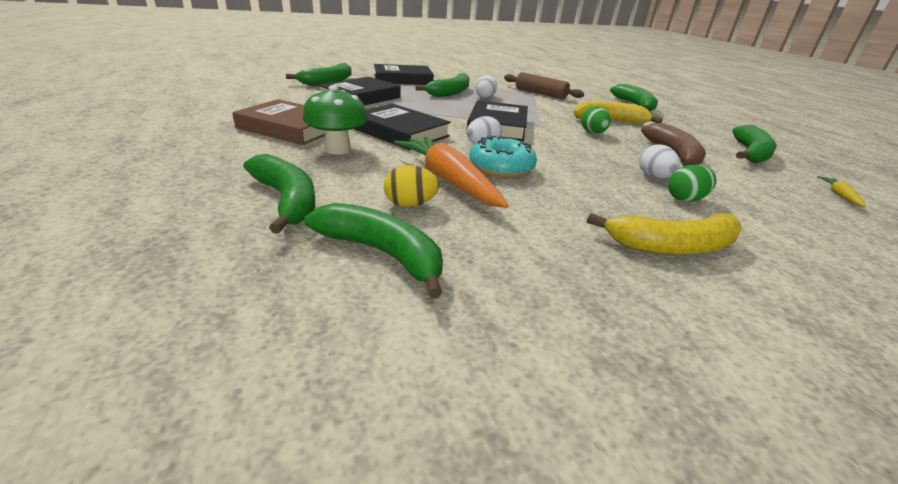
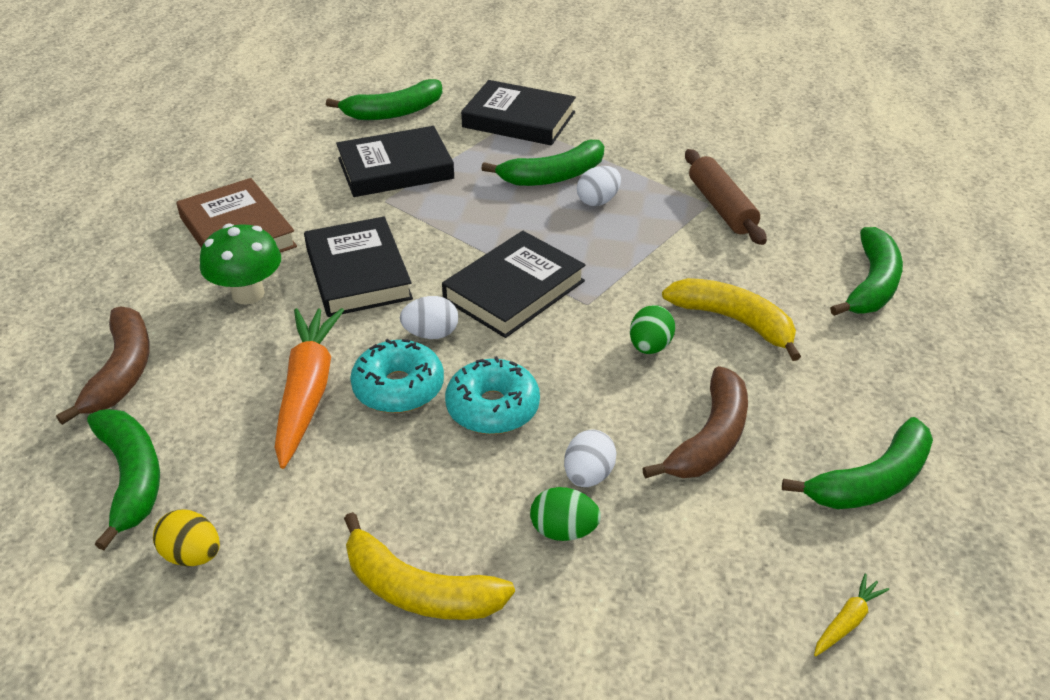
camera: 35 degrees right, 10 degrees up
(287, 200) = (122, 372): green banana -> brown banana
(410, 204) = (224, 419): yellow egg -> yellow egg (192, 555)
(564, 165) = (492, 408): none -> turquoise donut

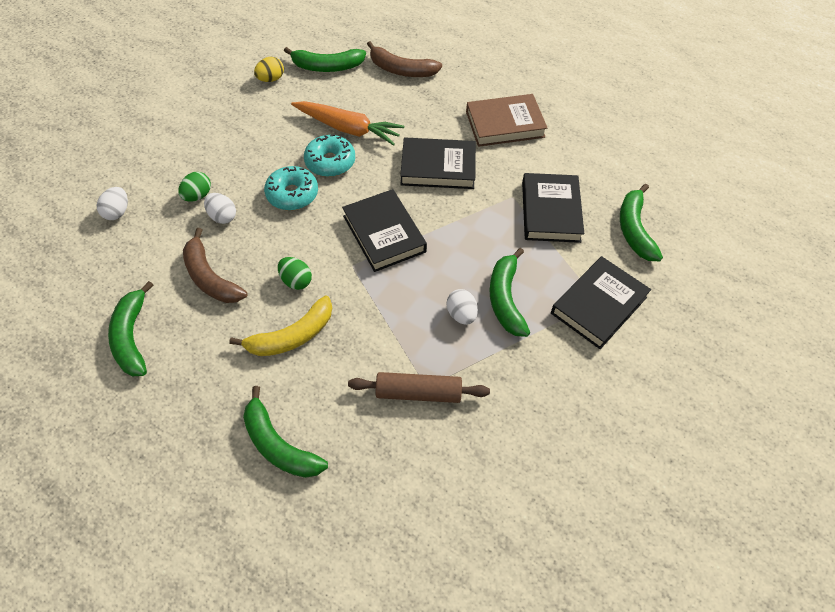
camera: 110 degrees right, 15 degrees up
(248, 294) = (441, 120): green mushroom -> none
(418, 590) = (203, 140): yellow banana -> none
(431, 334) = (365, 185): white egg -> white egg (117, 212)
(847, 621) = (73, 279): yellow carrot -> none

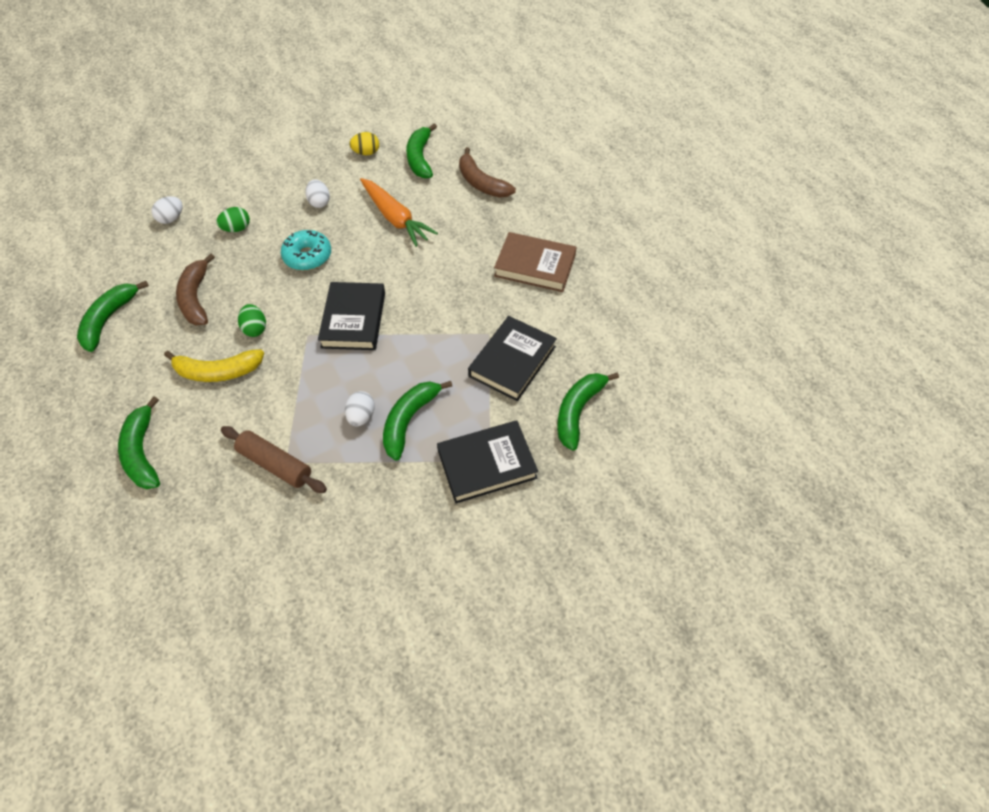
camera: 30 degrees right, 0 degrees up
(222, 216) = (242, 253): white egg -> white egg (319, 202)
(327, 67) = (420, 158): green banana -> green banana turned 60 degrees clockwise
(330, 162) = (358, 241): turquoise donut -> none
(438, 167) = (444, 281): black book -> none

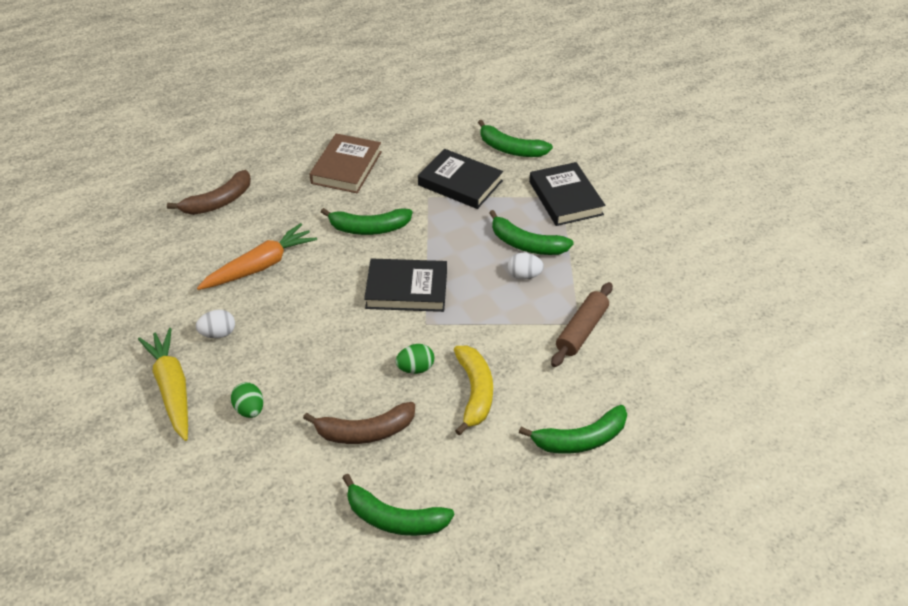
camera: 90 degrees left, 10 degrees down
(171, 218) = (215, 486): white egg -> none
(268, 185) = (172, 388): none -> yellow carrot
(308, 256) = (309, 335): turquoise donut -> none
(366, 153) = (136, 297): yellow egg -> none
(420, 158) = (162, 250): green banana -> green banana (369, 228)

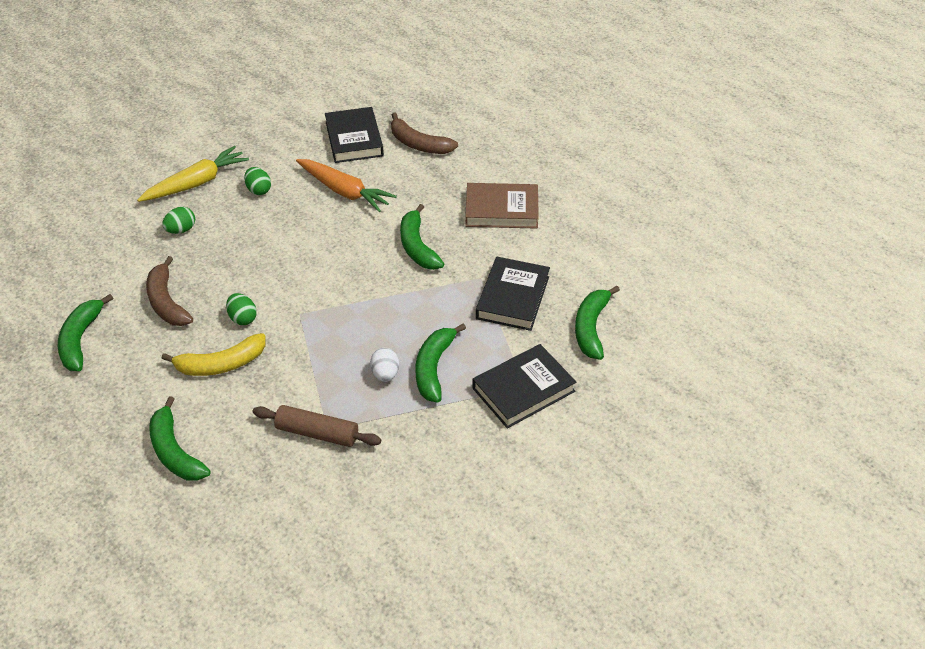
camera: 75 degrees right, 0 degrees up
(218, 333) = (259, 190): white egg -> green egg
(406, 289) = (341, 291): black book -> black book (354, 139)

